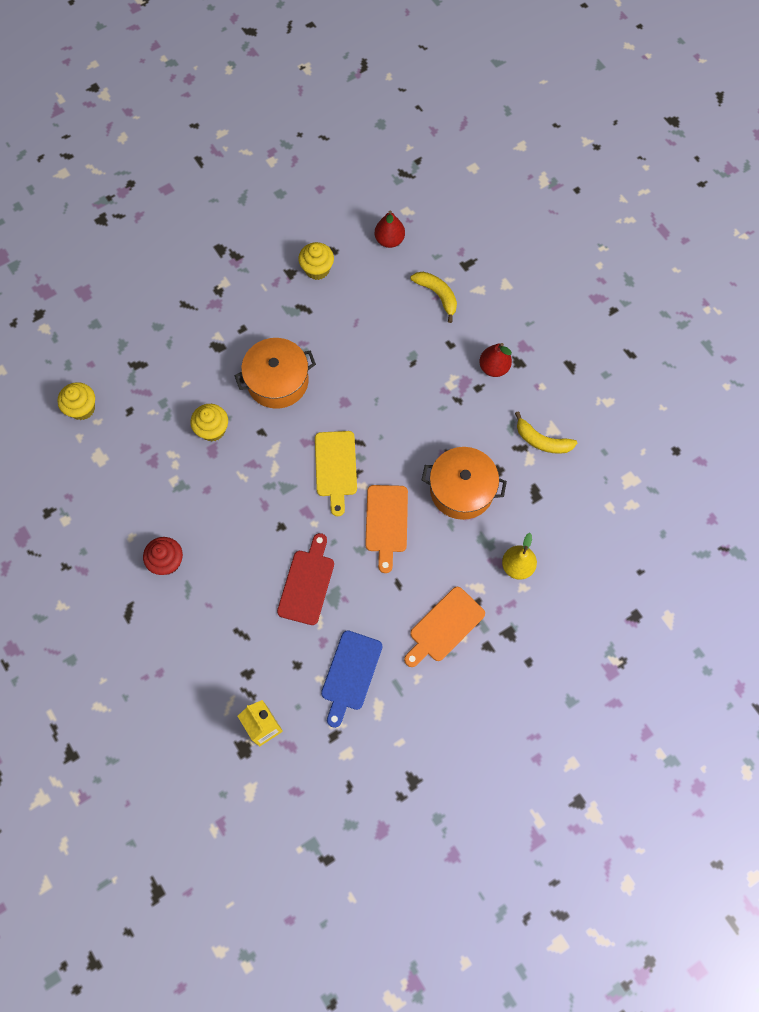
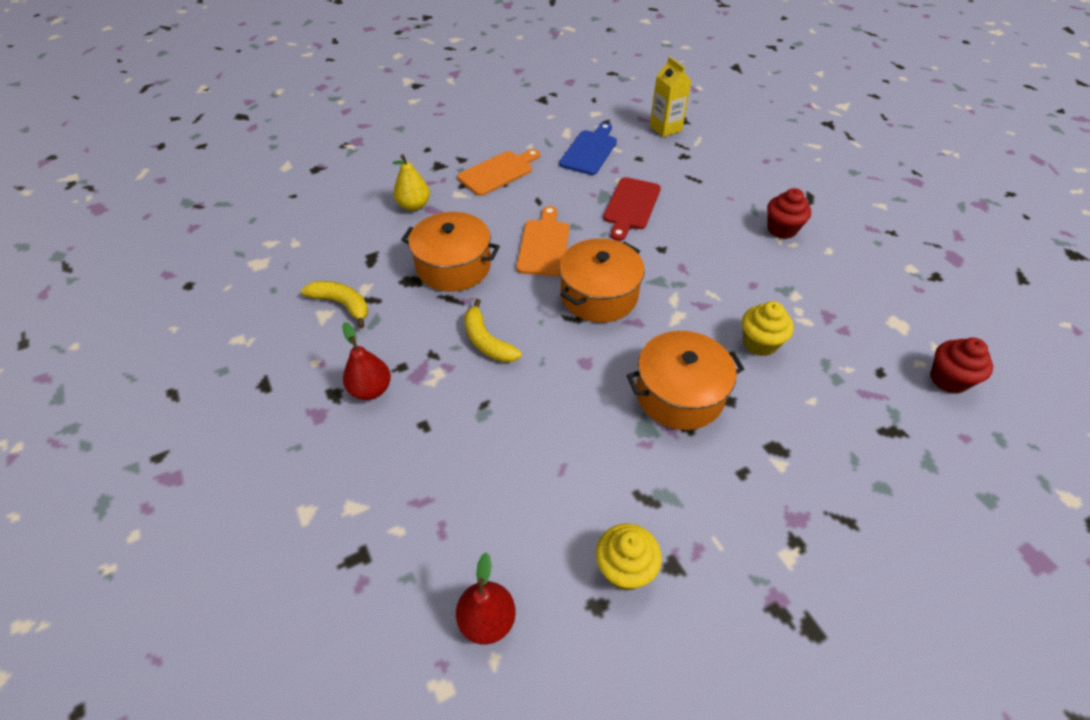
camera: 175 degrees left, 20 degrees down
(82, 408) = (948, 379): yellow cupcake -> red cupcake
(336, 467) = (599, 295): yellow cutting board -> orange pot
(437, 295) = (424, 503): yellow banana -> yellow banana (487, 341)

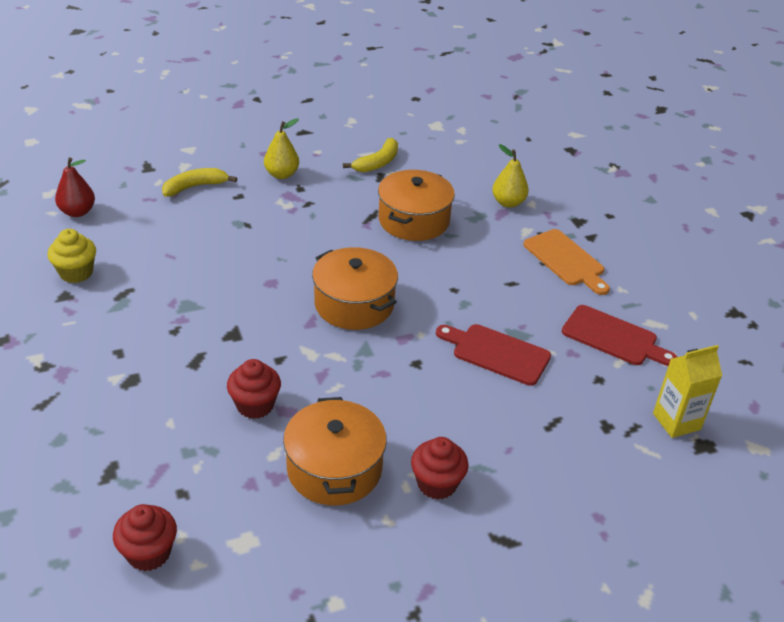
camera: 95 degrees right, 10 degrees down
(371, 390) = (281, 174): red pear -> yellow pear
(487, 341) = (313, 231): yellow banana -> yellow banana (195, 187)
(544, 245) = (436, 278): orange cutting board -> none
(589, 151) = (613, 337): blue cutting board -> red cutting board
(679, 394) = (214, 333): orange pot -> orange pot (334, 469)
(759, 343) = (255, 405): yellow cupcake -> red cupcake

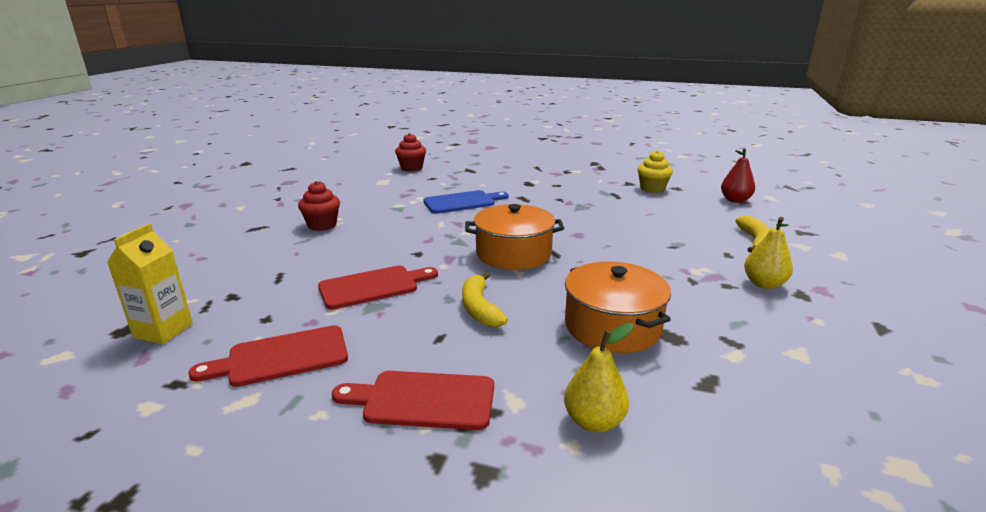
camera: 130 degrees right, 15 degrees down
(255, 405) = (462, 202): red cupcake -> blue cutting board
(334, 469) = (384, 206): orange pot -> none
(377, 163) = (771, 353): yellow banana -> yellow banana (479, 308)
(566, 260) = (423, 400): orange cutting board -> red cutting board

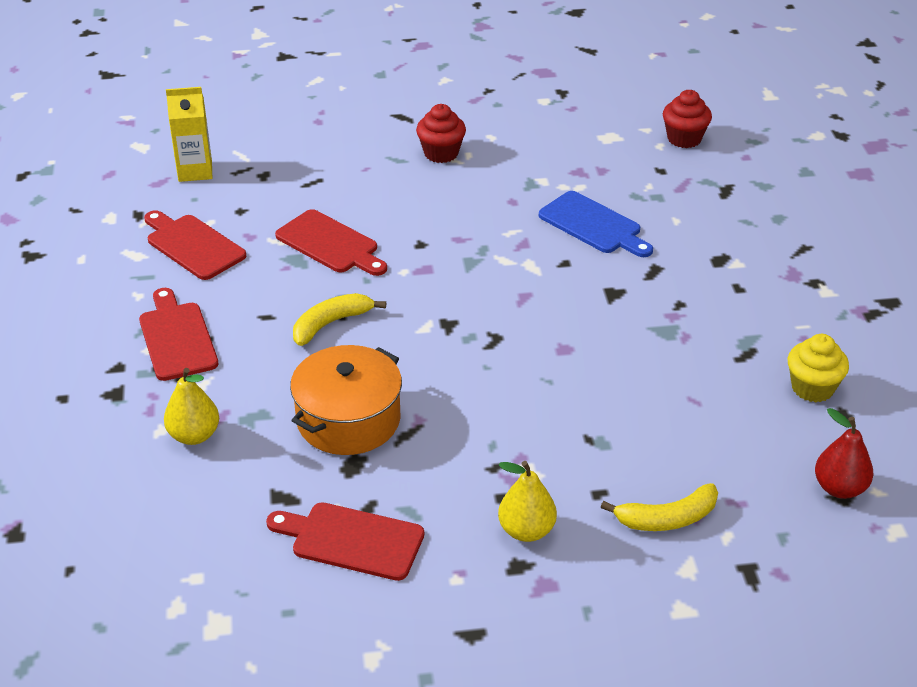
camera: 65 degrees right, 15 degrees up
(513, 254) = (468, 311): orange pot -> none
(772, 358) = (351, 540): none -> red cutting board

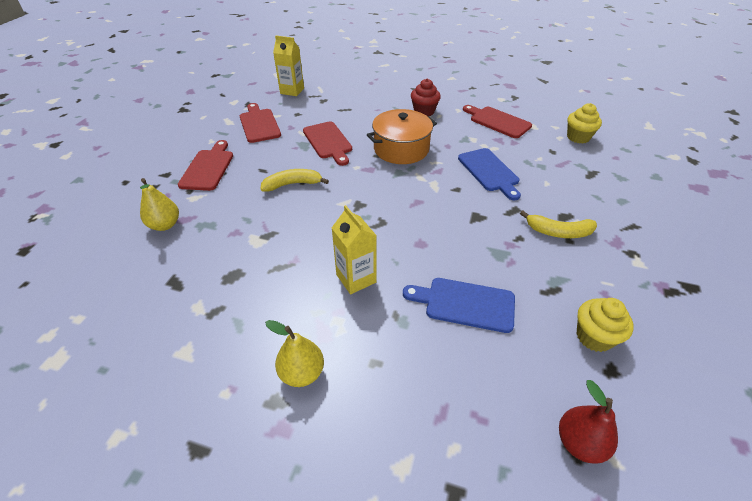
camera: 25 degrees right, 5 degrees up
(348, 419) = (254, 245): orange pot -> orange pot (401, 149)
(351, 540) = (186, 331): red cutting board -> red cutting board (497, 121)
(513, 415) = (356, 278): none -> yellow carton
(659, 401) = (465, 304): none -> blue cutting board
(667, 518) = (413, 408): yellow banana -> yellow banana (558, 232)
(684, 139) = (578, 137): red cupcake -> yellow cupcake

